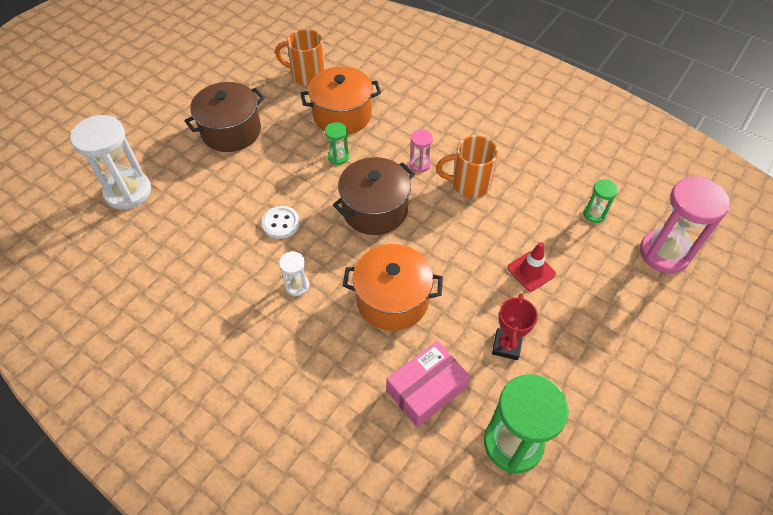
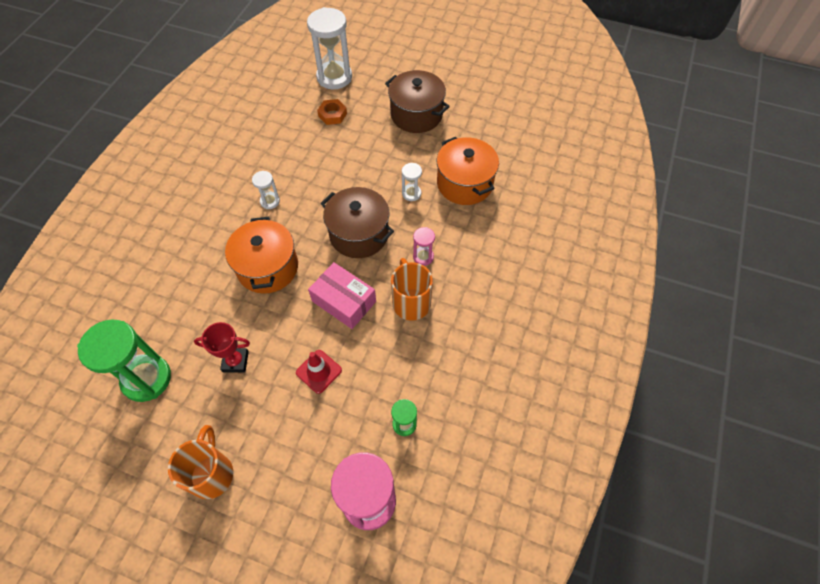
camera: 75 degrees right, 5 degrees up
(190, 204) = (332, 115): none -> orange nut
(281, 223) = (328, 174): white button -> none
(307, 75) = (505, 145): orange mug -> orange mug (212, 473)
(338, 157) = (411, 193): green hourglass -> white hourglass
(426, 389) = (189, 308): pink box -> pink box (344, 301)

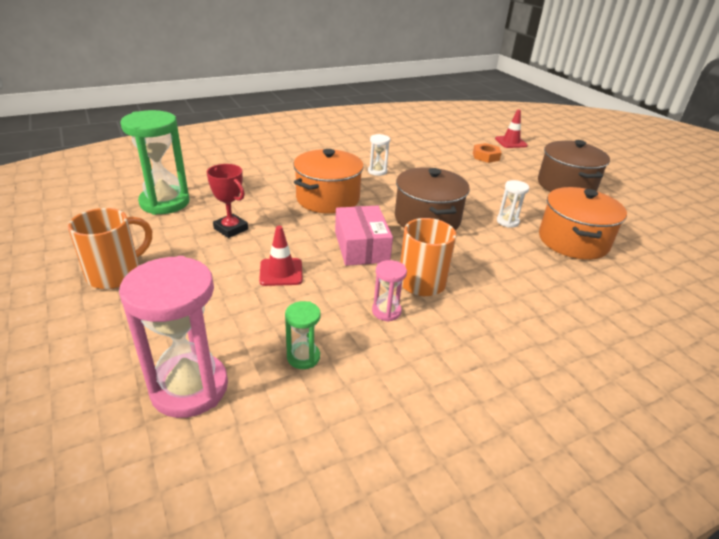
camera: 40 degrees right, 25 degrees down
(334, 77) = (511, 142): white hourglass -> red traffic cone
(423, 257) = (472, 261): pink hourglass -> pink hourglass (386, 311)

